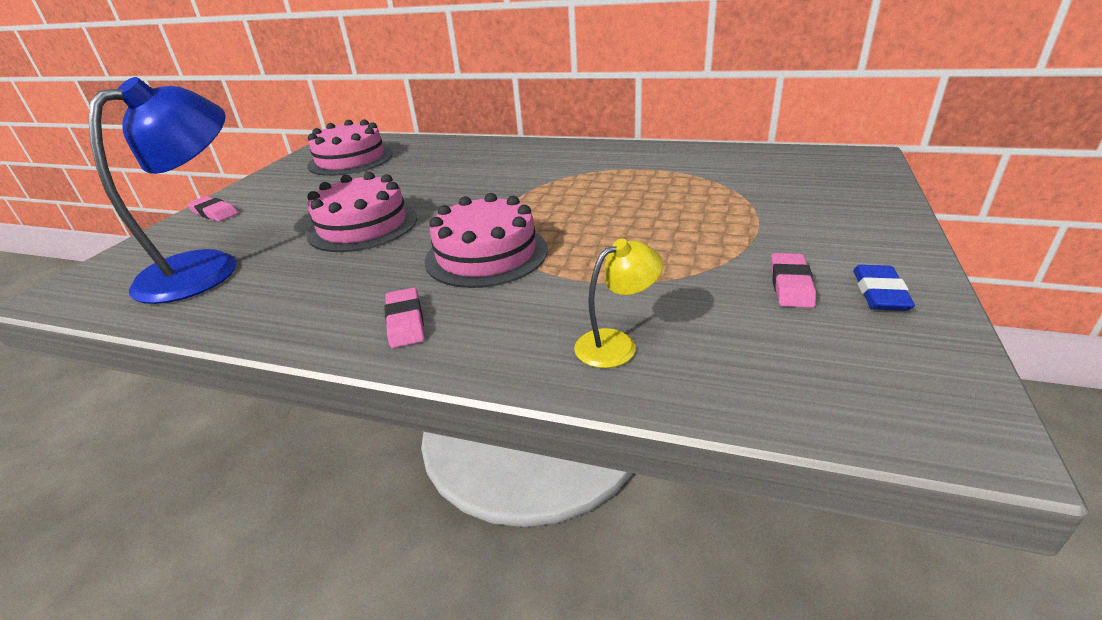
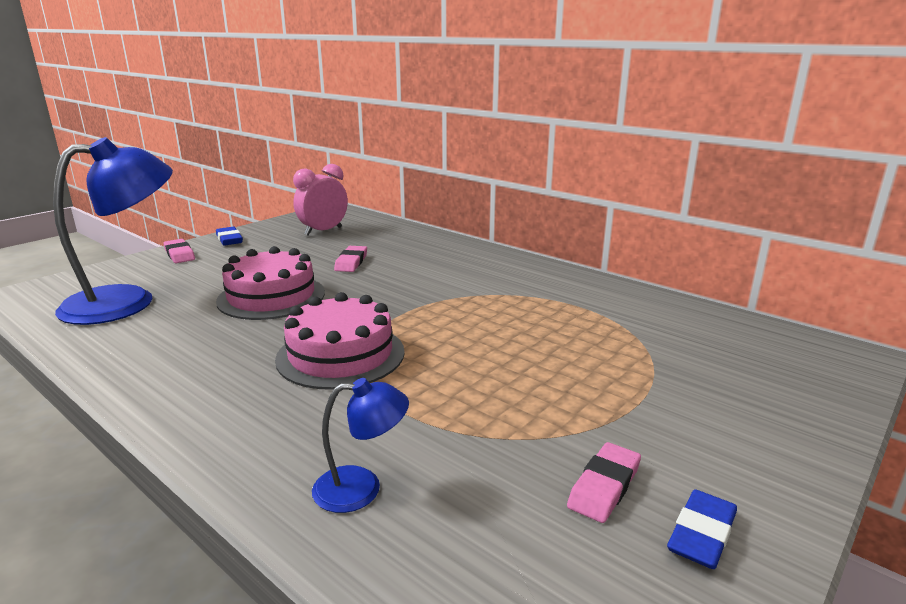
camera: 20 degrees right, 10 degrees down
(256, 187) = (229, 239): none -> blue eraser
(350, 160) = (323, 231): pink cake -> pink clock
(405, 322) = (213, 399): pink eraser -> pink eraser (351, 262)
(616, 344) = (361, 488): yellow lamp -> blue lamp

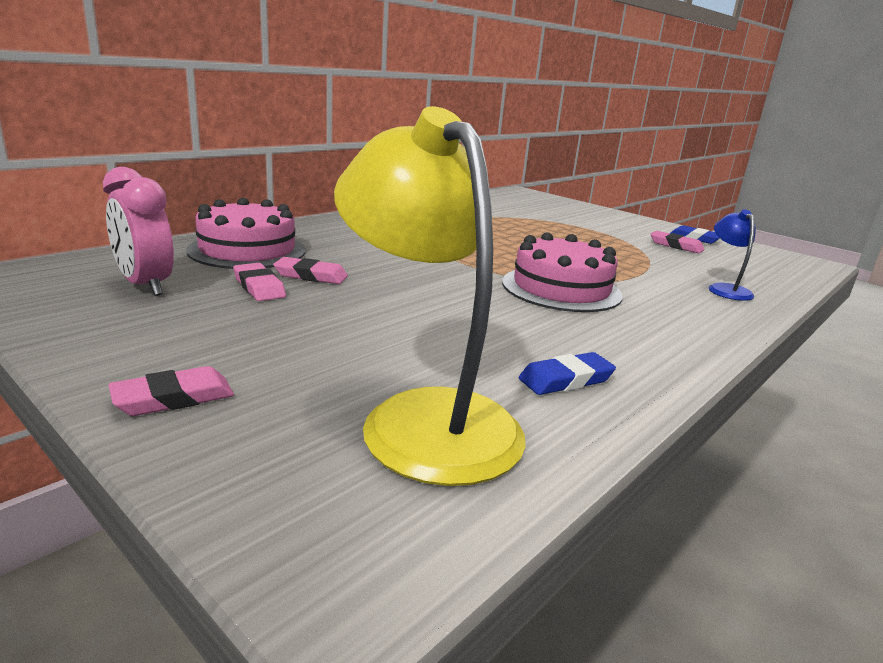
camera: 90 degrees left, 0 degrees up
(127, 301) = (424, 417): blue lamp -> yellow lamp
(229, 239) = (111, 355): blue eraser -> blue eraser (566, 379)
(271, 296) = (420, 316): pink cake -> pink cake (247, 250)
(325, 252) = (259, 287): none -> pink eraser

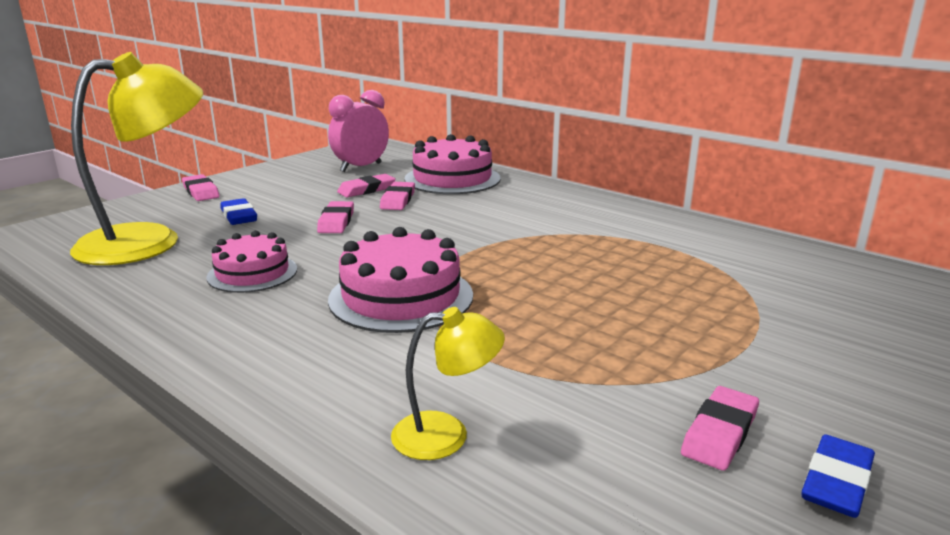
camera: 90 degrees right, 0 degrees up
(375, 304) = (336, 222): none -> pink eraser
(527, 343) = (252, 273): none -> pink cake
(566, 379) = (179, 284): blue eraser -> blue eraser (239, 216)
(725, 289) = (446, 435): blue lamp -> yellow lamp

